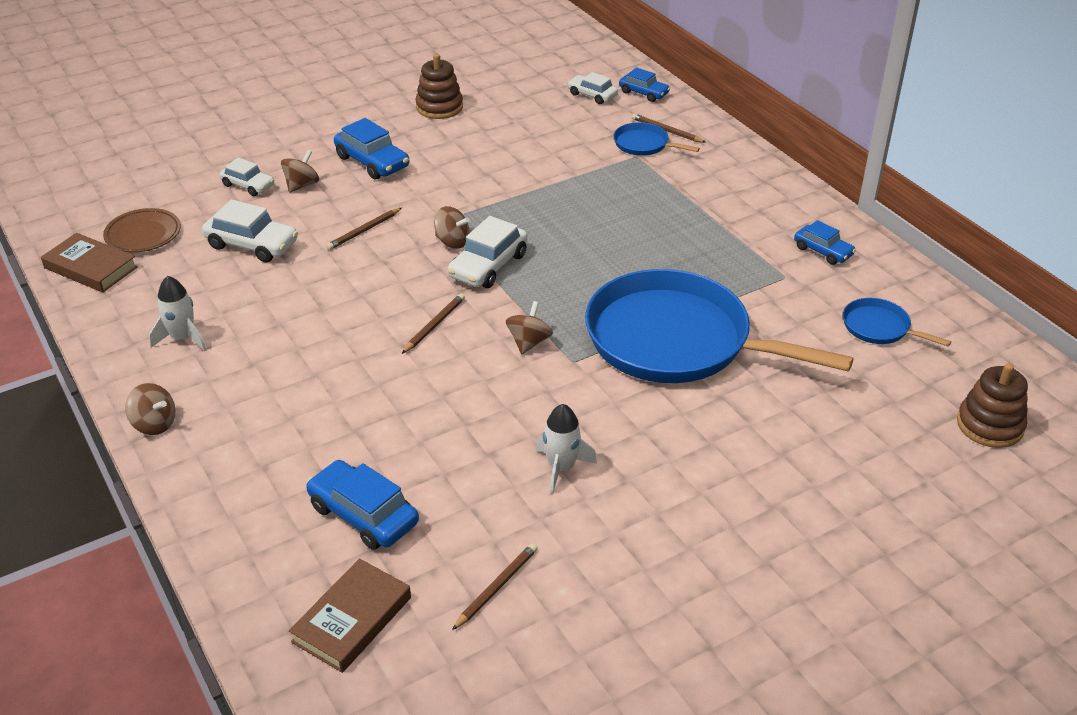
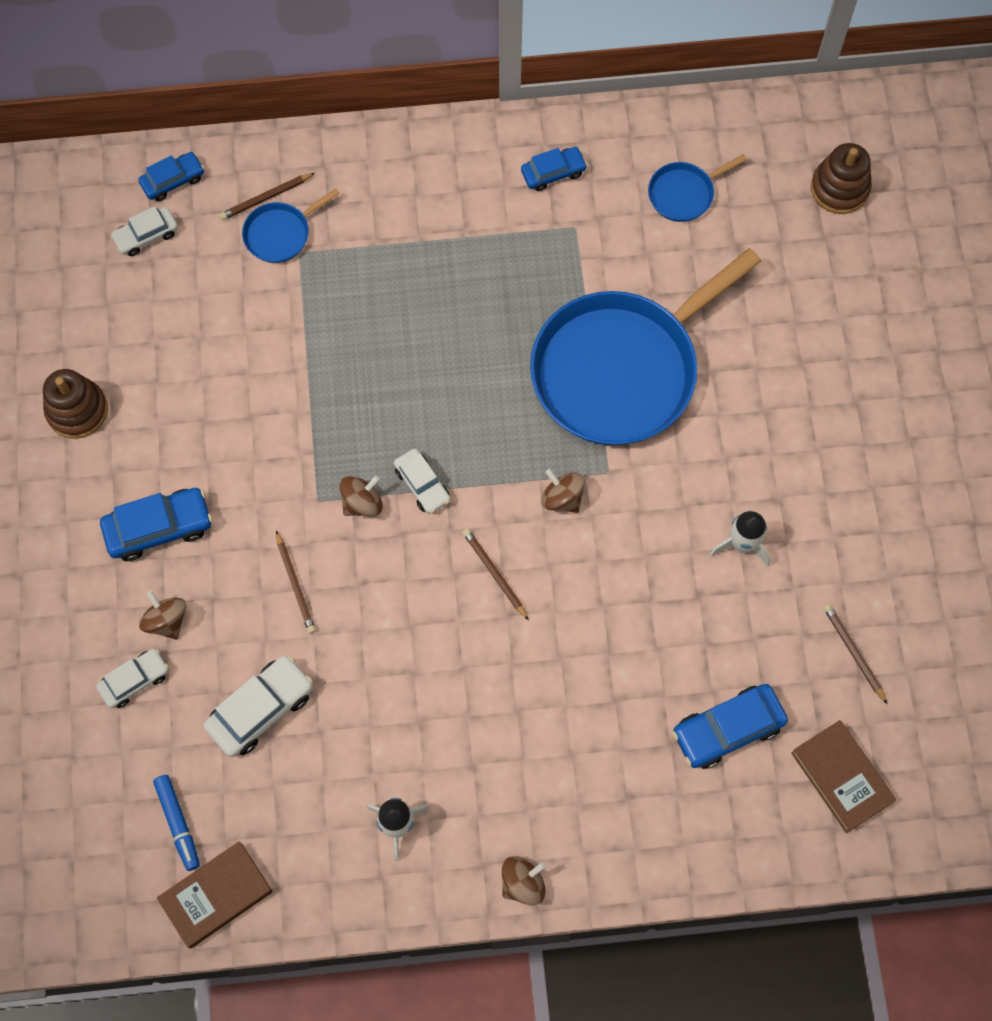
camera: 65 degrees left, 30 degrees up
(143, 234) = (178, 823): brown plate -> blue marker
(488, 266) = (422, 485): white car -> white car, size x0.64

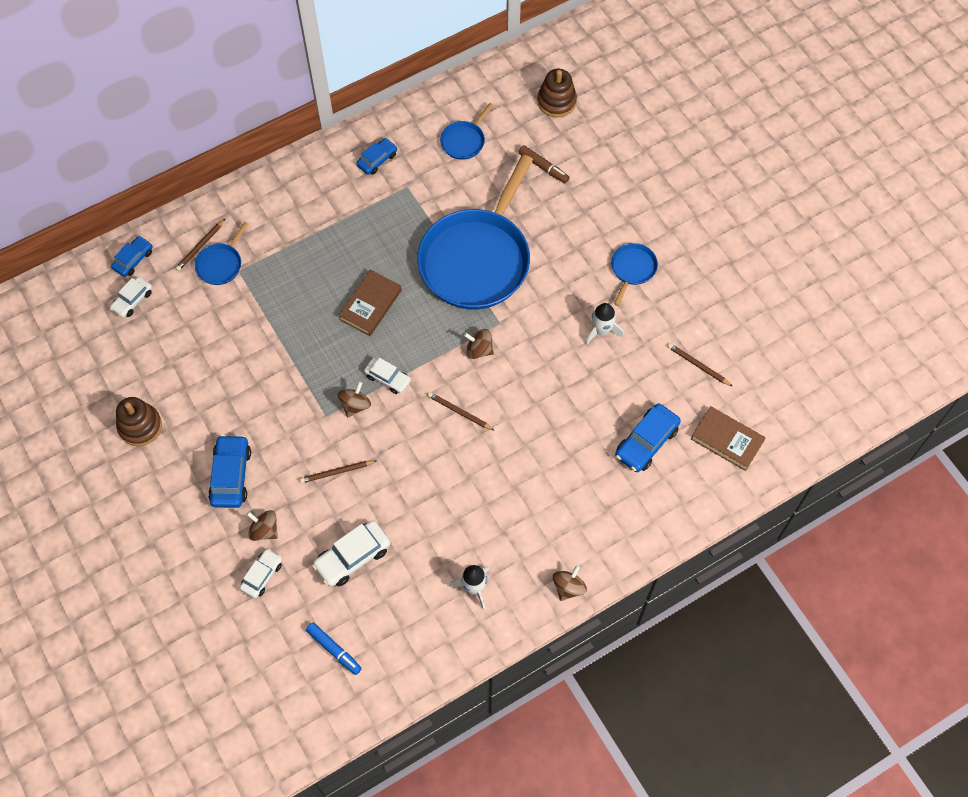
camera: 25 degrees left, 5 degrees down
(159, 528) = (231, 475): blue car -> blue car turned 45 degrees counterclockwise
(216, 895) = (380, 682): brown book -> brown book (370, 305)
(260, 709) = (352, 557): white car -> white car turned 150 degrees counterclockwise
(295, 584) = (337, 472): brown pencil -> brown pencil turned 120 degrees clockwise
(775, 276) = (543, 167): none -> brown marker
(828, 474) = (632, 269): none -> blue pan

